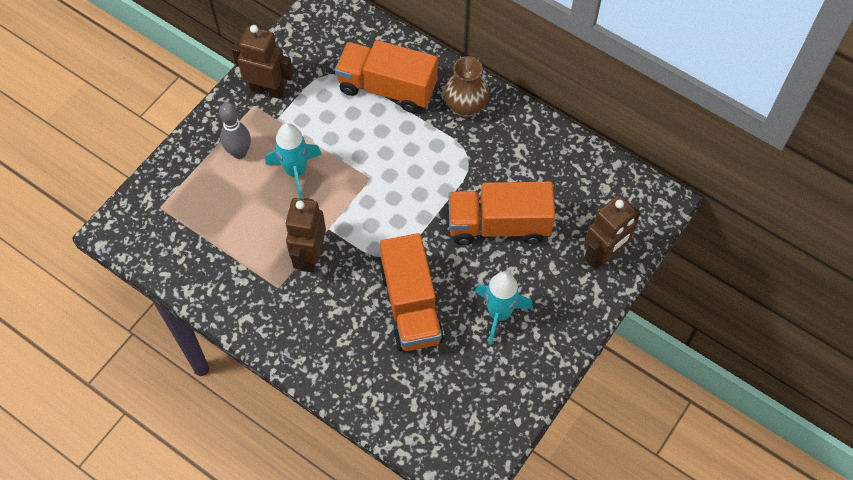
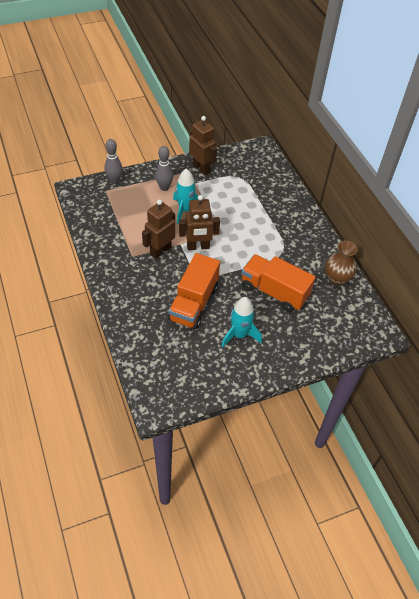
camera: 30 degrees right, 10 degrees down
(160, 183) = (114, 181): none -> grey bowling pin
(387, 88) = (264, 198): orange truck -> none
(465, 107) = (300, 227): brown vase -> brown vase (337, 278)
(603, 255) = (324, 340): brown robot -> brown robot (198, 247)

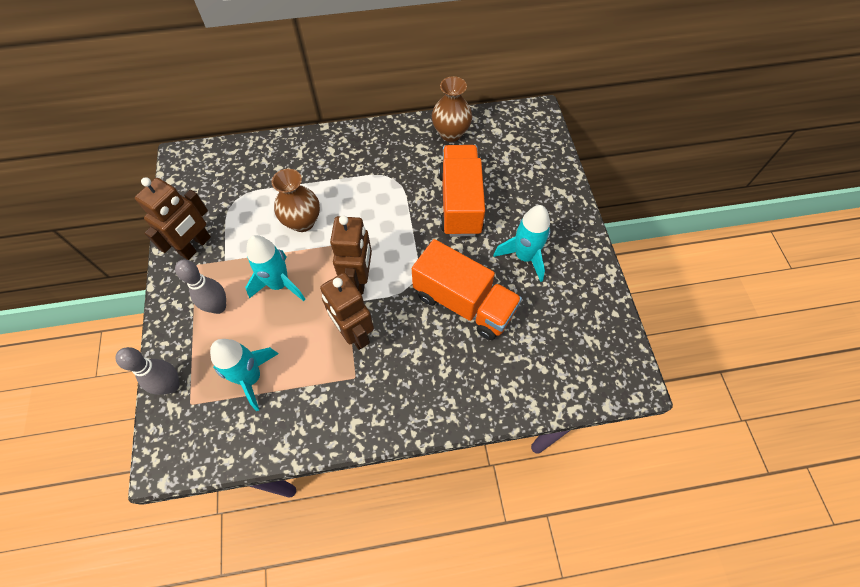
camera: 75 degrees left, 10 degrees up
(124, 211) = (251, 377): none -> turquoise rocket
(201, 168) = (196, 246): brown robot -> brown robot turned 150 degrees clockwise
(232, 211) = (302, 222): none -> brown vase
(274, 292) = (460, 203): orange truck -> orange truck turned 135 degrees clockwise

